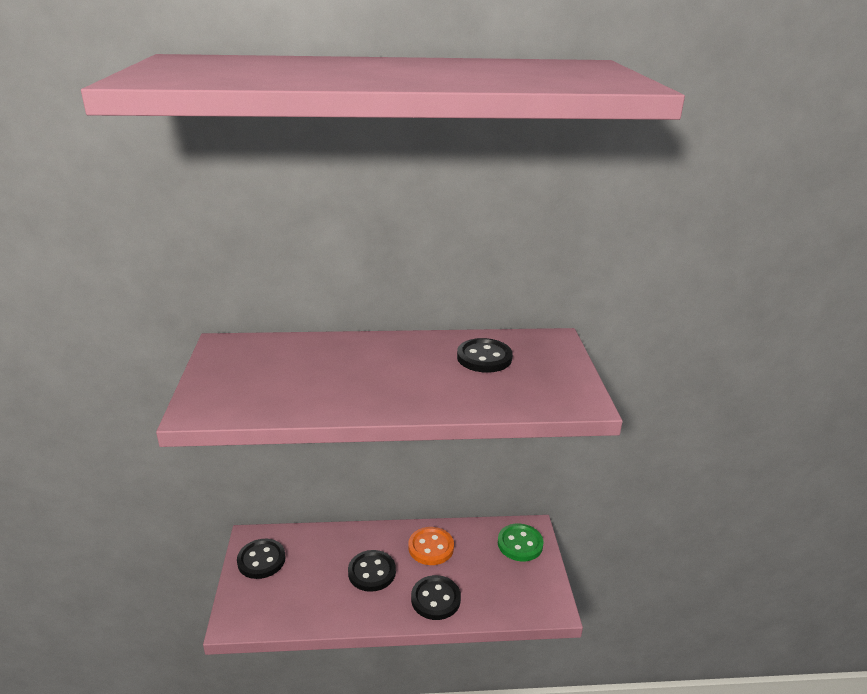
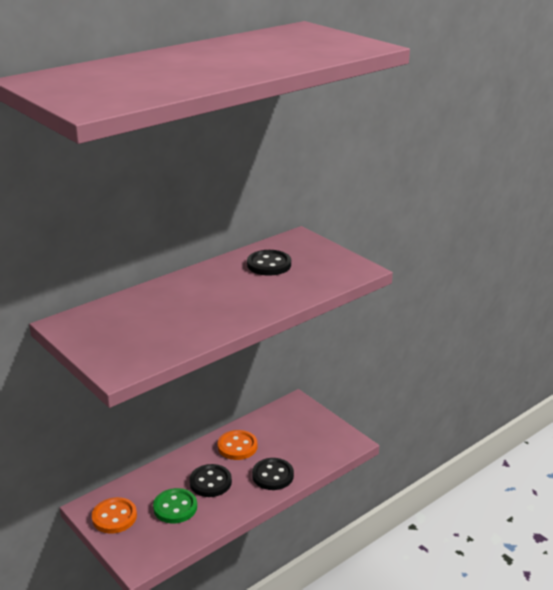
camera: 35 degrees left, 0 degrees up
(261, 560) = (114, 517): black button -> orange button
(520, 544) = (297, 415): green button -> green button (175, 507)

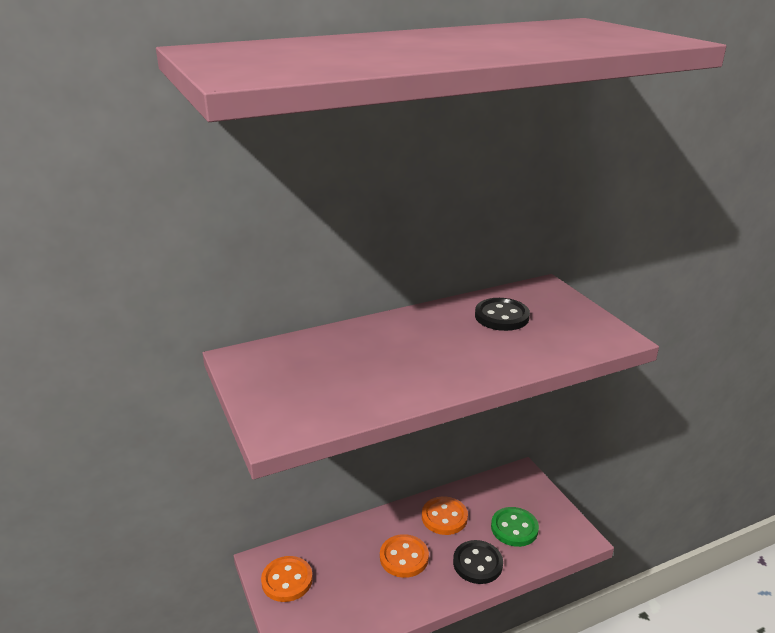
camera: 15 degrees right, 0 degrees up
(175, 507) = (356, 582): green button -> green button (514, 528)
(210, 482) = (404, 557): black button -> orange button

